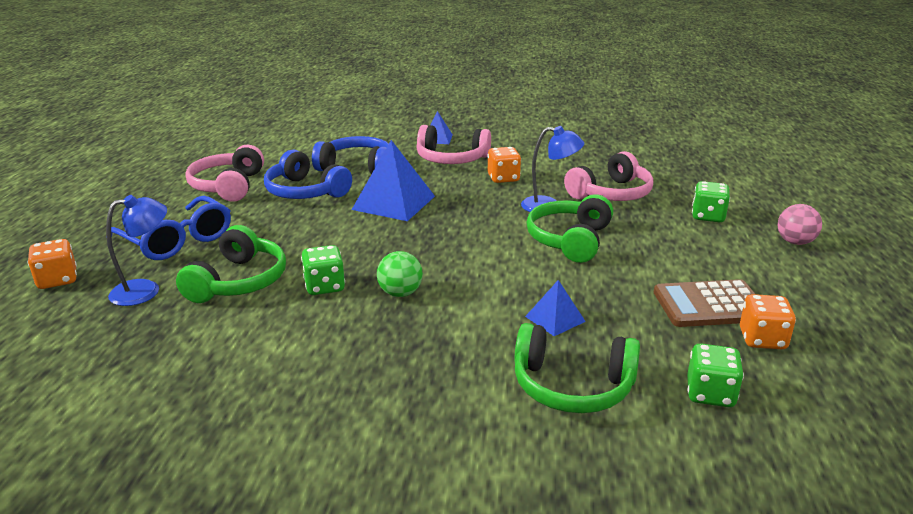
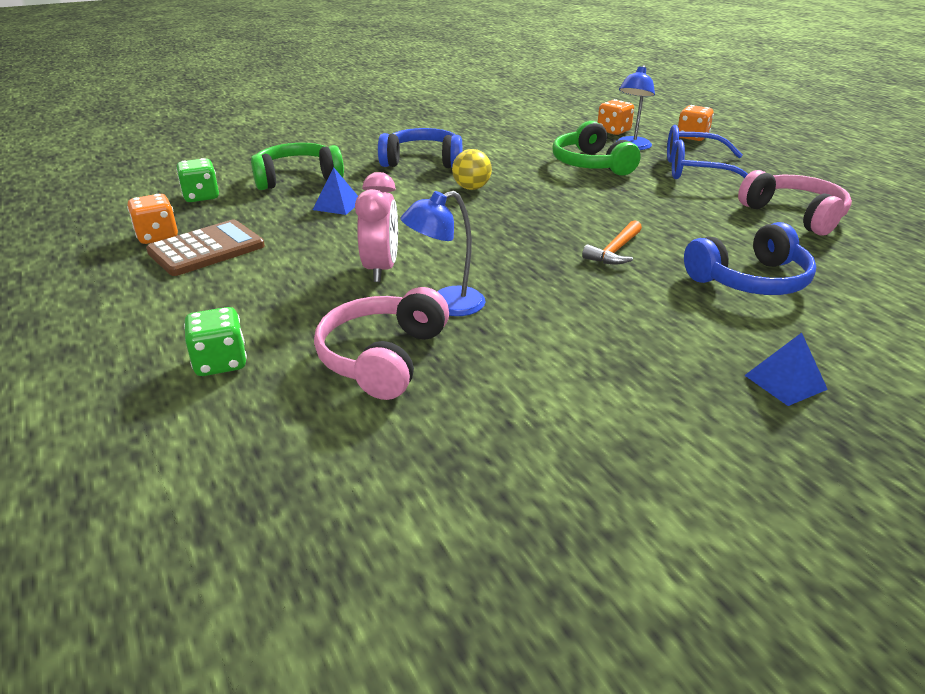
camera: 145 degrees right, 5 degrees up
(305, 192) = (719, 233): blue headphones -> blue headphones (422, 161)
(324, 286) = (530, 177): green dice -> none
(394, 202) = (615, 251): blue pyramid -> orange hammer
(400, 293) = (471, 188): green ball -> yellow ball
(451, 159) = (679, 341): pink headphones -> none
(503, 178) = (557, 330): orange dice -> orange dice (613, 131)
(569, 240) = (381, 269): green headphones -> pink clock
(795, 242) = (90, 357): pink ball -> none

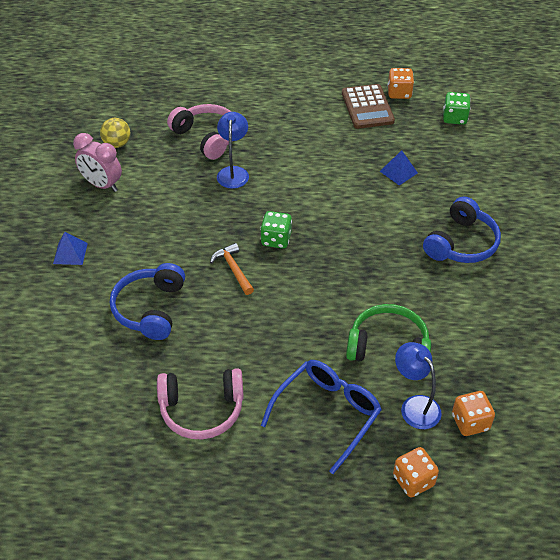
camera: 120 degrees right, 15 degrees up
(220, 362) = (244, 93): green dice -> green dice (276, 239)
(297, 178) = (464, 166): green headphones -> none
(381, 269) = (291, 162): pink clock -> pink clock (102, 185)
(471, 188) = (384, 248): yellow ball -> yellow ball (117, 144)

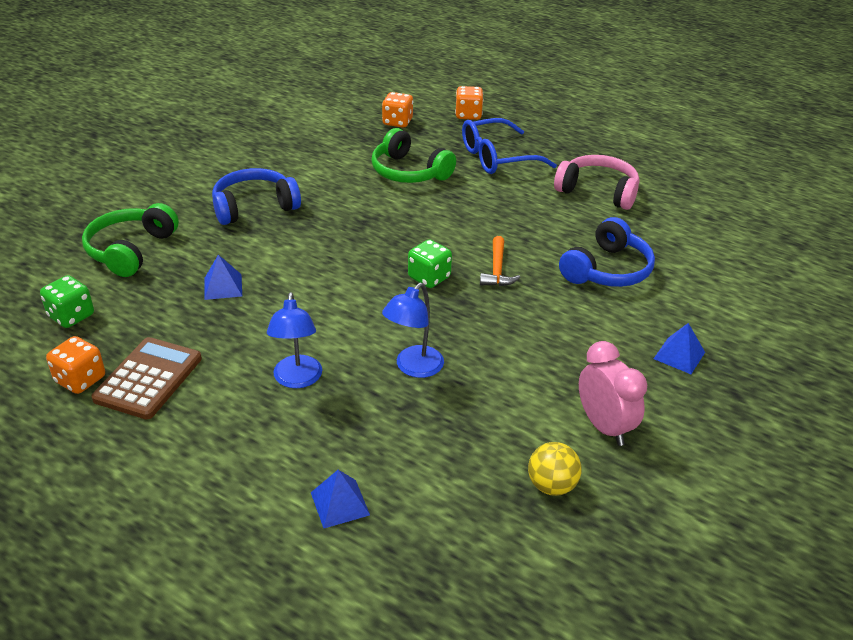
camera: 150 degrees left, 10 degrees down
(207, 137) = (408, 435): pink headphones -> none
(214, 97) = (339, 503): none -> blue pyramid
(415, 406) = (427, 140): blue lamp -> blue lamp (297, 380)
(488, 170) = (130, 250): none -> green headphones

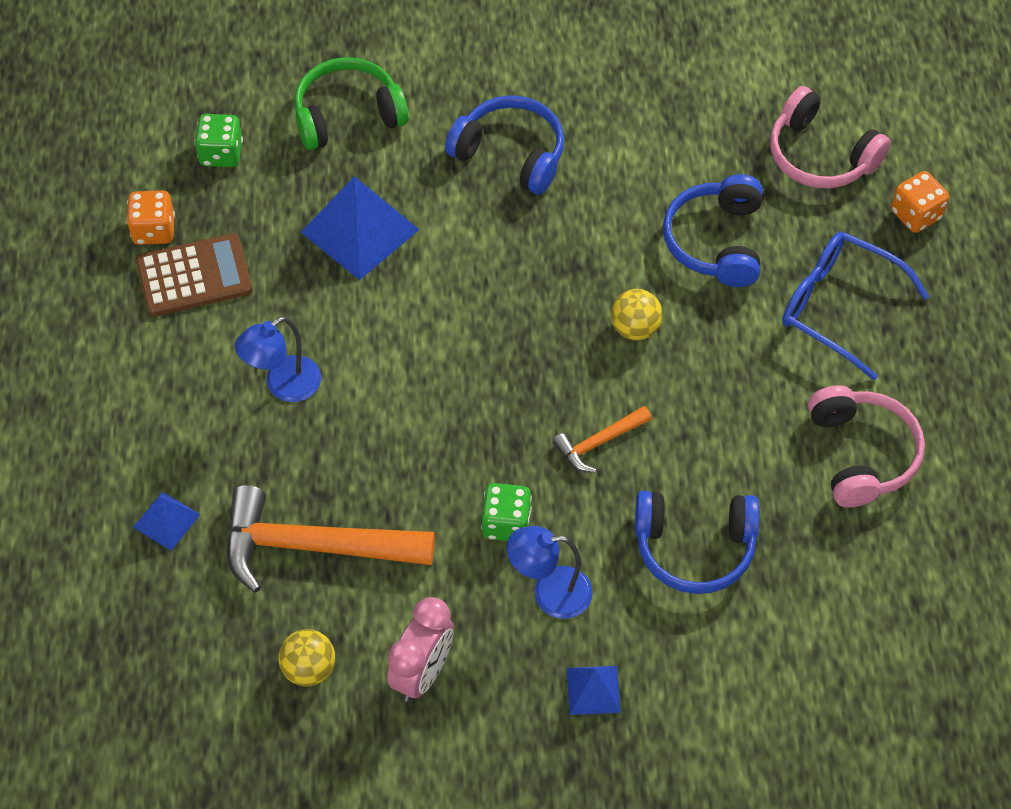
camera: 55 degrees right, 20 degrees up
(223, 286) = (360, 230): blue pyramid -> blue pyramid, size x1.90
(397, 122) = (820, 155): orange dice -> pink headphones
(409, 172) = (716, 241): green headphones -> blue headphones
(413, 368) = (376, 466): blue lamp -> blue lamp (549, 593)
(429, 277) = (528, 390): green dice -> green dice (506, 523)
(432, 221) = (635, 328): none -> yellow ball
(448, 430) = (314, 547): none -> orange hammer

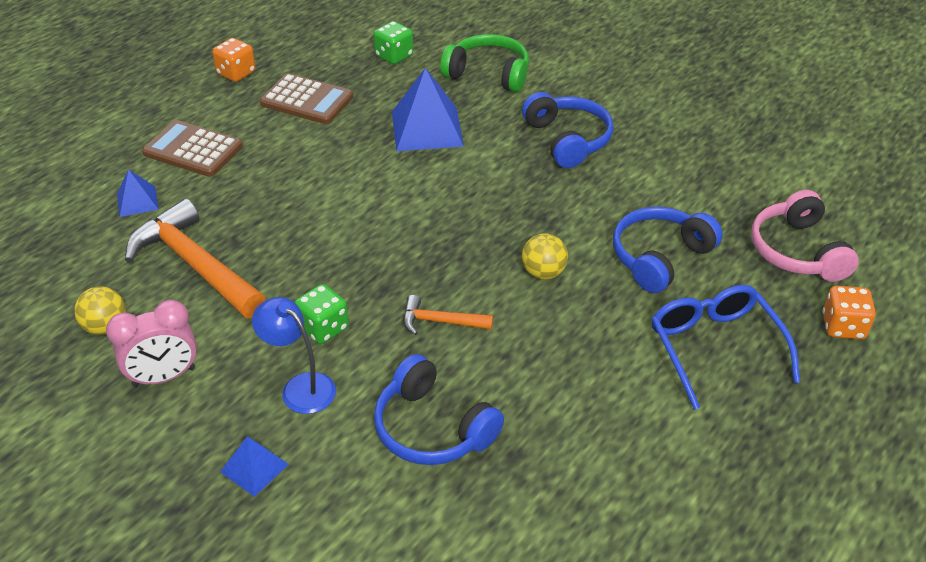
camera: 40 degrees right, 15 degrees down
(147, 421) = (193, 150): none -> brown calculator
(154, 230) = (313, 70): orange dice -> orange dice (236, 73)
(283, 386) = (286, 176): blue lamp -> none
(862, 454) = (632, 453): pink headphones -> none

